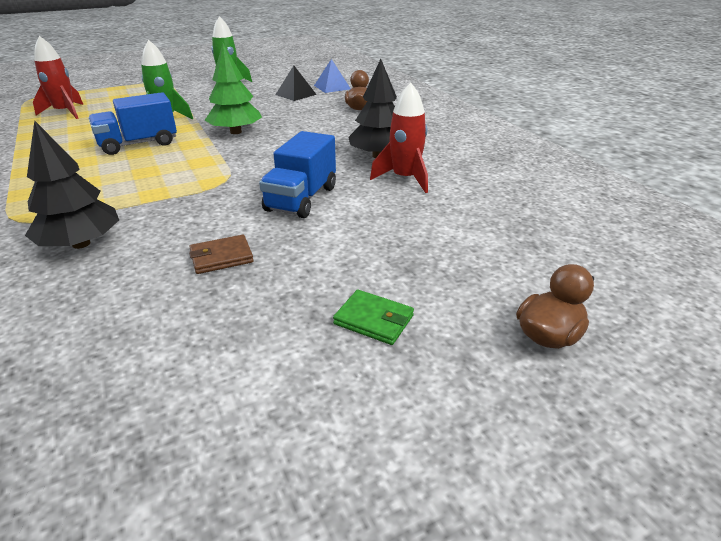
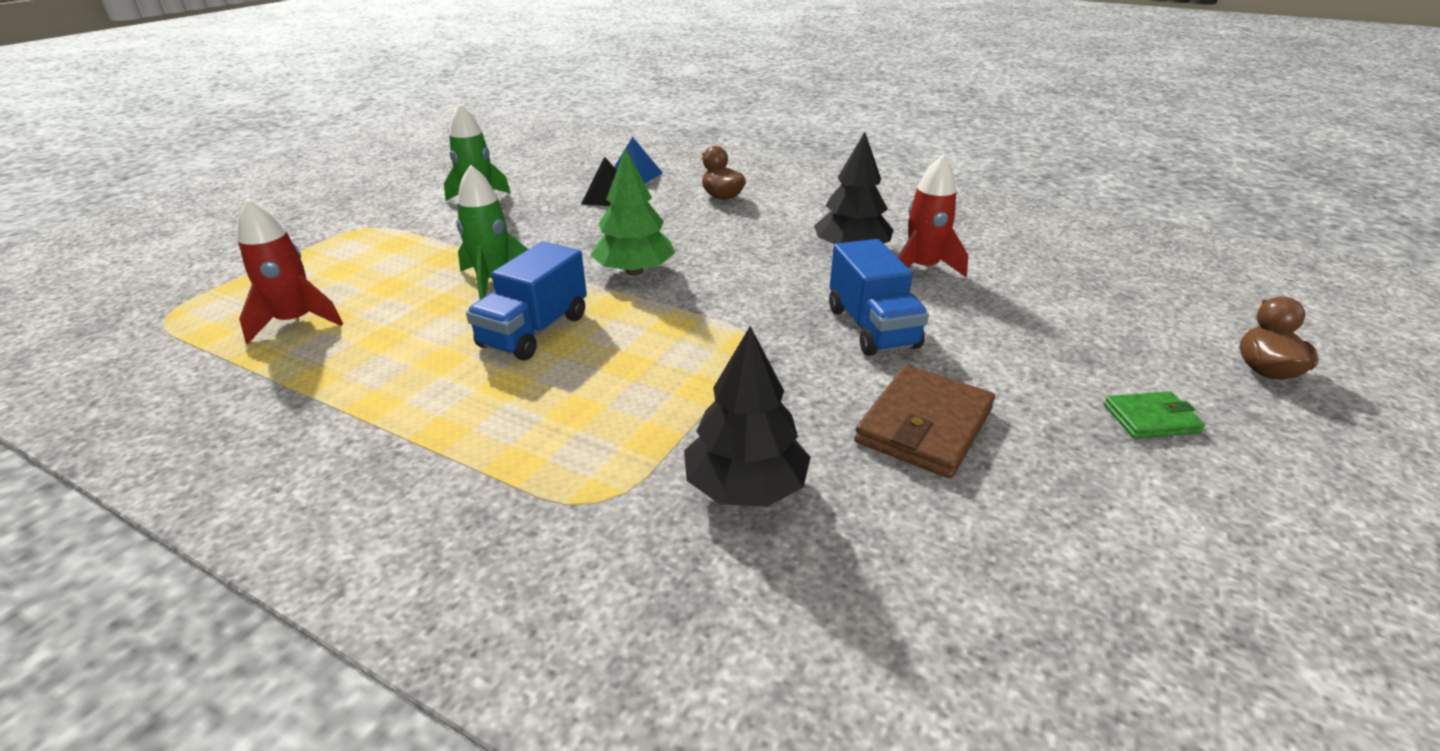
camera: 35 degrees left, 0 degrees up
(221, 257) = (924, 425): brown wallet -> brown wallet, size x1.75

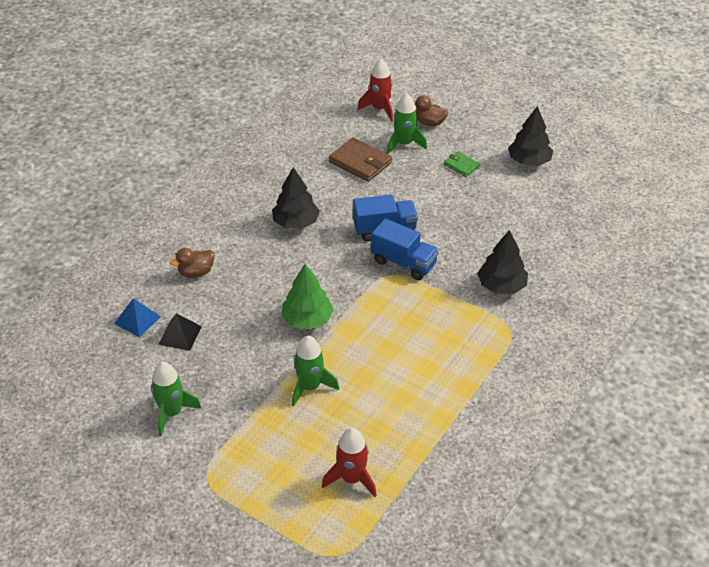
camera: 85 degrees left, 10 degrees up
(534, 331) = (375, 361): blue truck -> blue truck (404, 263)
(922, 268) = (323, 199): red rocket -> red rocket (379, 109)
(924, 425) = (464, 228): brown wallet -> brown wallet (360, 162)
(1150, 419) = (461, 165): green wallet -> green wallet turned 45 degrees counterclockwise
(1153, 340) = (404, 144): none -> green rocket
(1288, 548) = (529, 161): none -> black tree

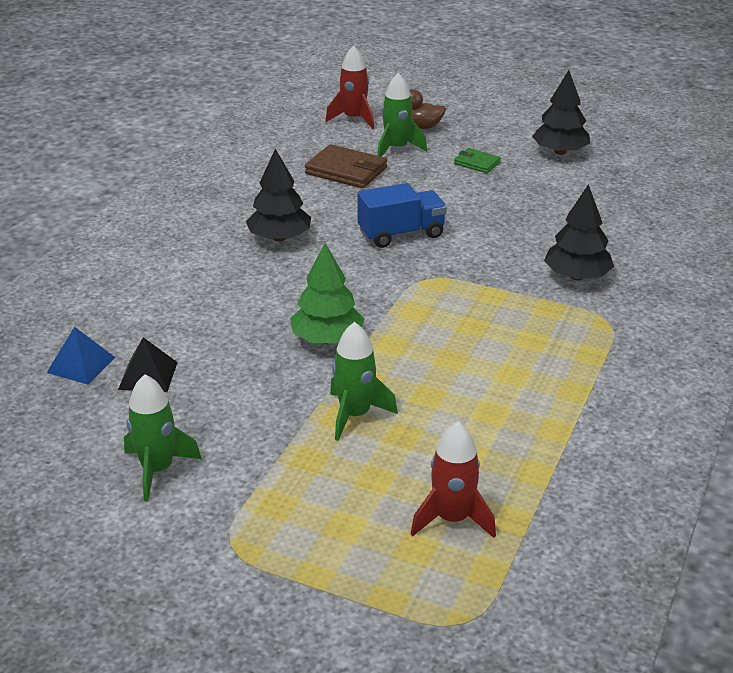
camera: 10 degrees left, 10 degrees down
(196, 272) = (154, 303): brown duck -> none
(404, 263) = (439, 265): blue truck -> none

